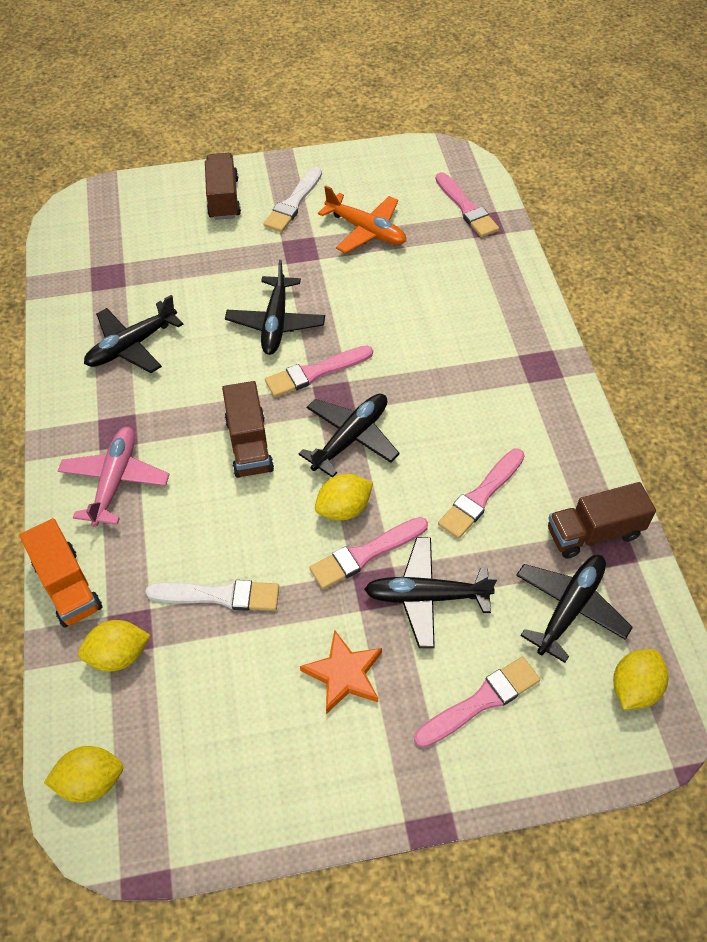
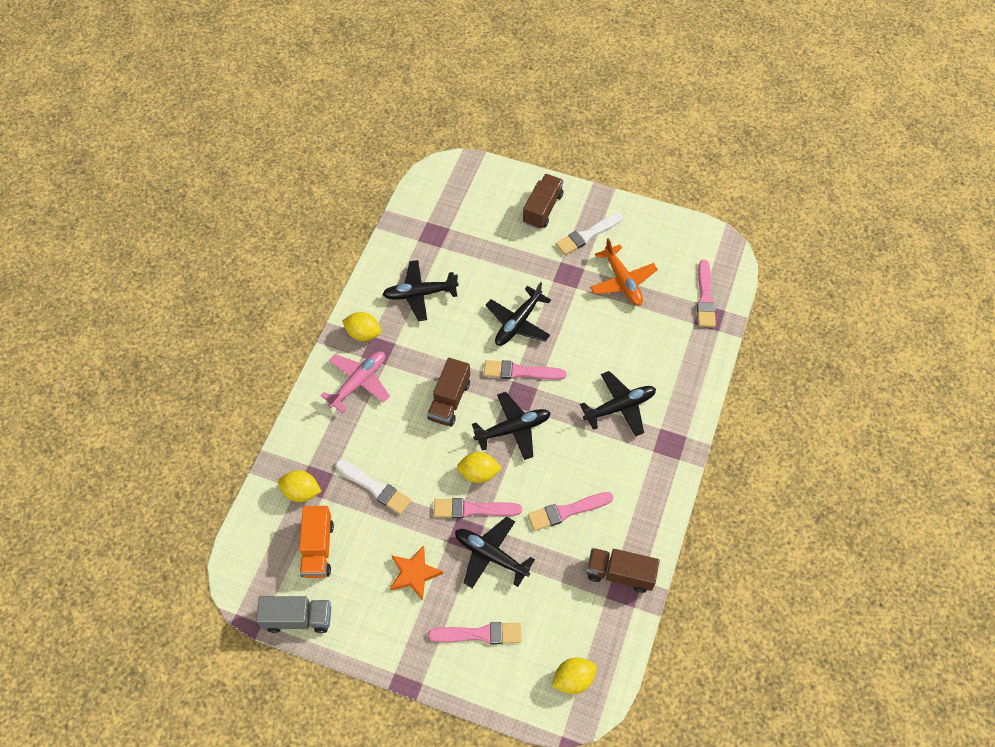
camera: 30 degrees right, 5 degrees up
(68, 586) = (297, 435): orange truck -> orange truck (318, 548)
(91, 781) = (249, 554): yellow lemon -> yellow lemon (363, 334)
(219, 829) = (298, 618): none -> grey truck
(570, 608) = (570, 611): black plane -> black plane (620, 407)

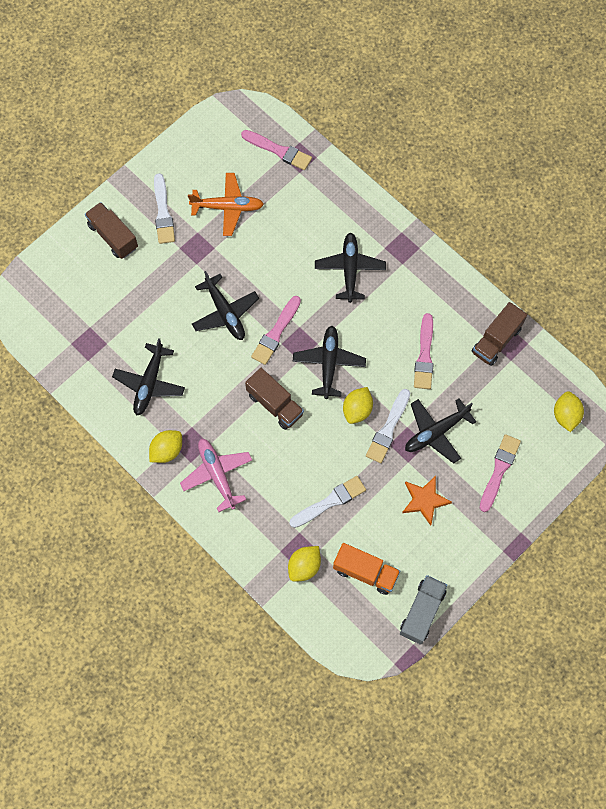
camera: 65 degrees left, 10 degrees up
(473, 509) = (388, 429): pink brush -> white brush

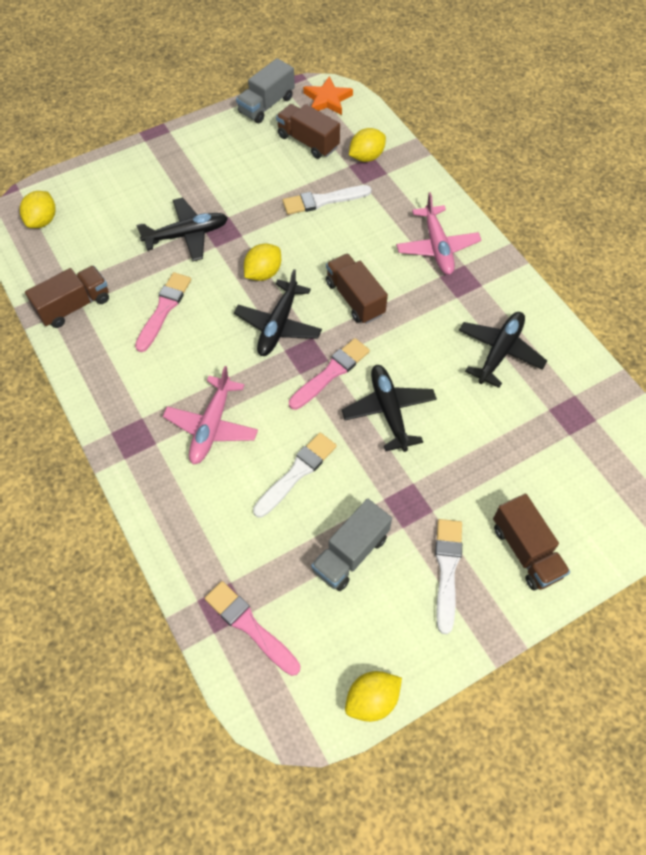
camera: 165 degrees left, 10 degrees down
(167, 450) = (489, 280): yellow lemon -> yellow lemon (372, 700)
(228, 207) = (350, 553): orange plane -> grey truck
(350, 269) = (211, 426): black plane -> pink plane
(365, 572) = (308, 141): orange truck -> brown truck
(388, 429) = (236, 249): white brush -> white brush (296, 473)
(424, 500) = (226, 182): orange star -> orange star (327, 99)
(499, 470) = (138, 190): pink brush -> none

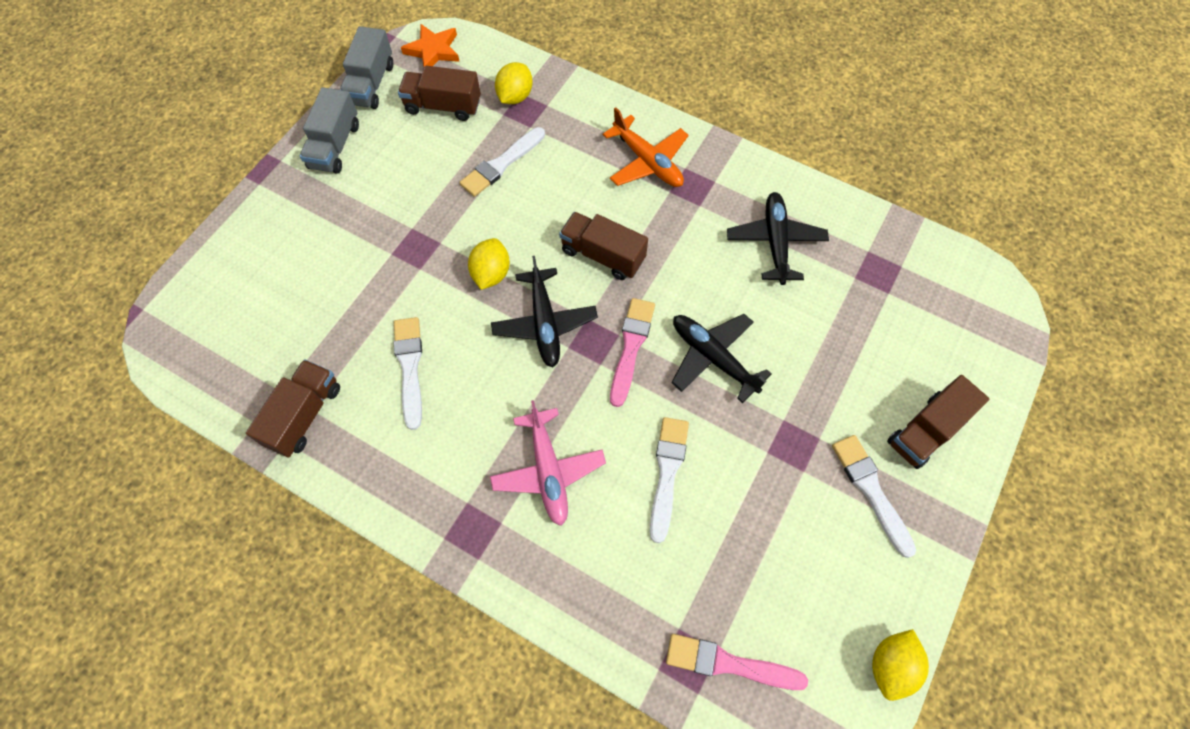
camera: 30 degrees left, 5 degrees up
(42, 221) = (198, 333): yellow lemon -> none
(164, 309) = (410, 367): pink brush -> white brush
(187, 235) = (380, 270): black plane -> none
(350, 553) = (773, 527): grey truck -> grey truck (335, 146)
(437, 247) = (648, 162): pink plane -> orange plane
(525, 551) = (926, 430): brown truck -> brown truck turned 105 degrees clockwise

